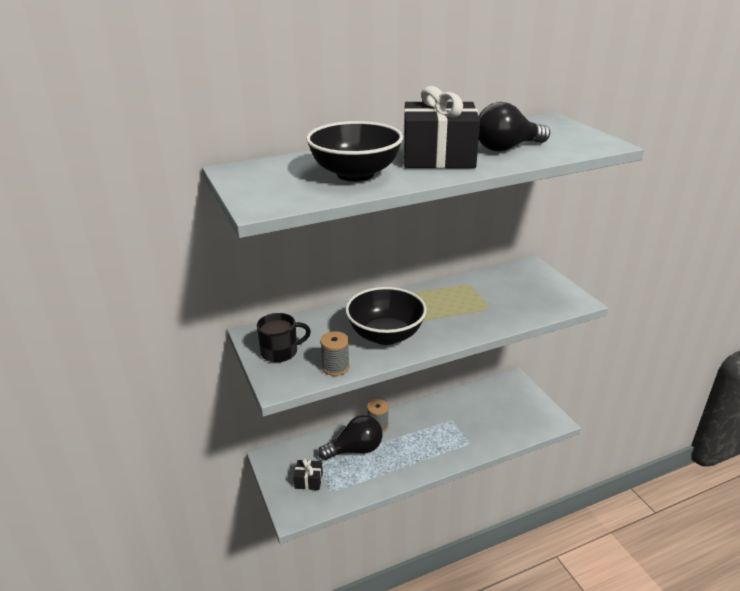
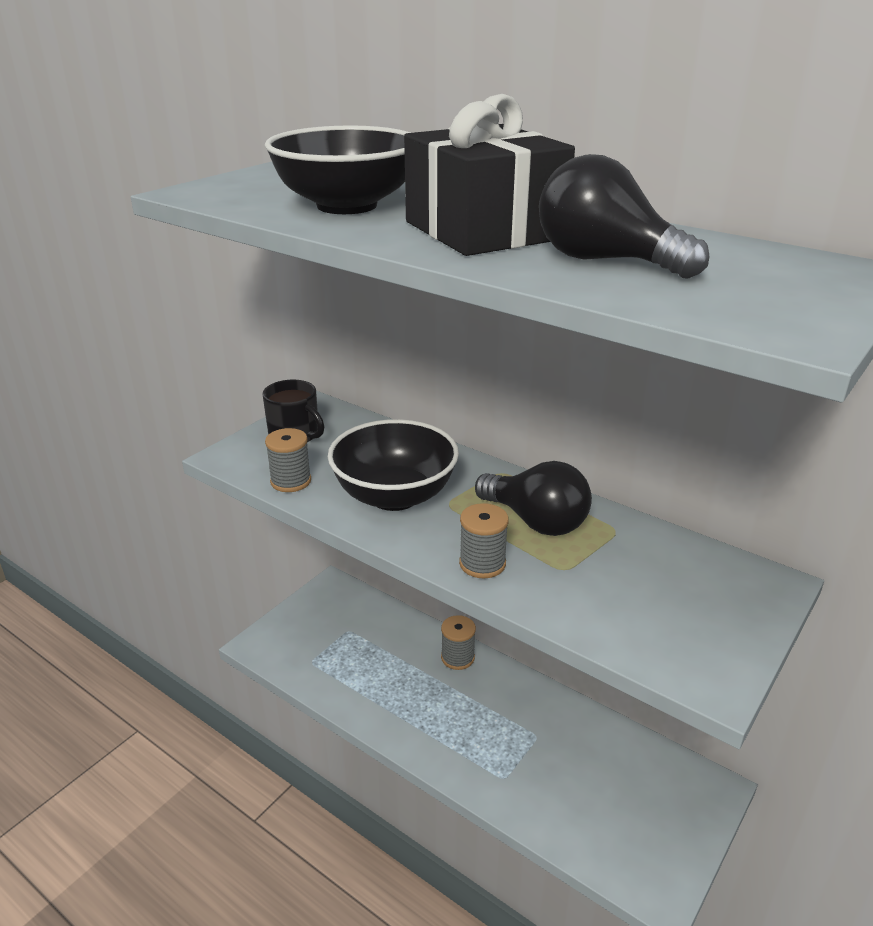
camera: 60 degrees right, 0 degrees up
(308, 480) = (317, 634): black gift -> none
(355, 449) = (397, 654): black light bulb -> black light bulb (536, 521)
(467, 328) = (482, 564): none -> grey spool

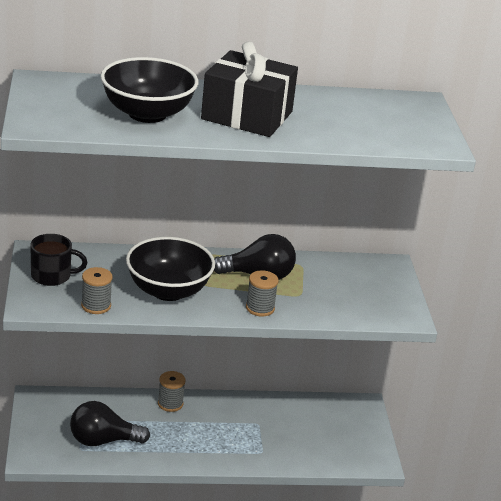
camera: 45 degrees left, 0 degrees up
(605, 261) = (328, 123): black light bulb -> black light bulb (103, 440)

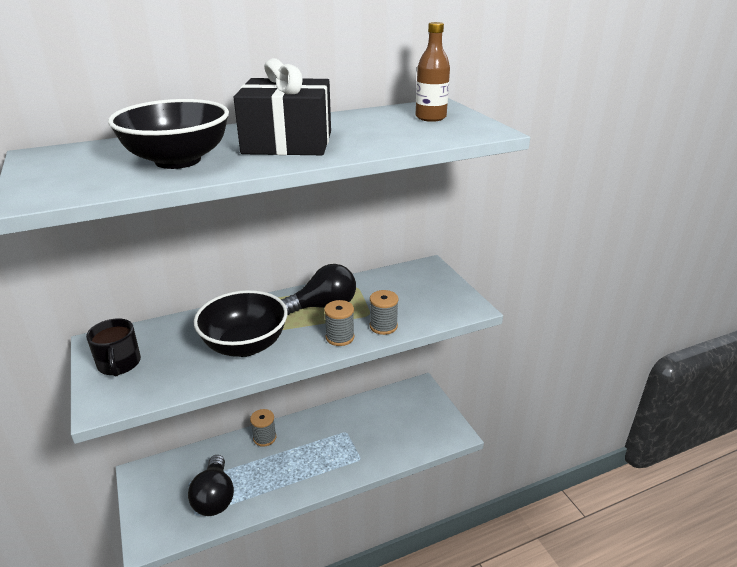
camera: 15 degrees left, 0 degrees up
(52, 276) = (119, 364): black mug -> black mug turned 90 degrees clockwise
(96, 306) = (175, 383): grey spool -> grey spool (383, 326)
(103, 440) = (215, 497): black light bulb -> black light bulb turned 75 degrees counterclockwise
(399, 115) = (430, 117): none -> brown bottle

